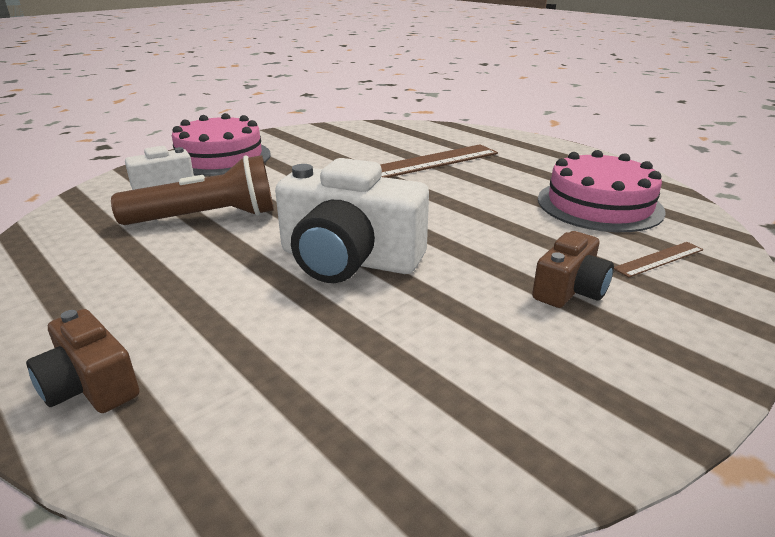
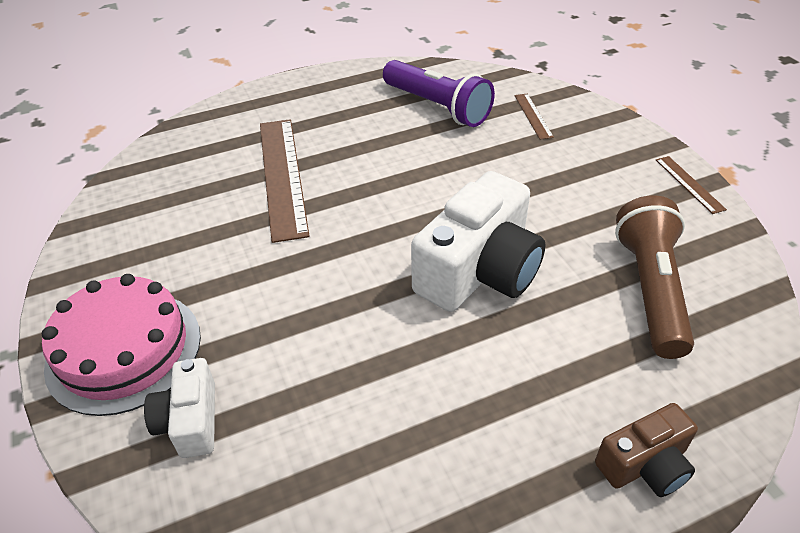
camera: 70 degrees left, 15 degrees up
(207, 218) = (335, 373): brown flashlight -> brown flashlight (650, 289)
(570, 289) = (562, 167): brown camera -> none
(599, 205) = (437, 107): pink cake -> purple flashlight
(649, 408) = (689, 184): none -> brown ruler

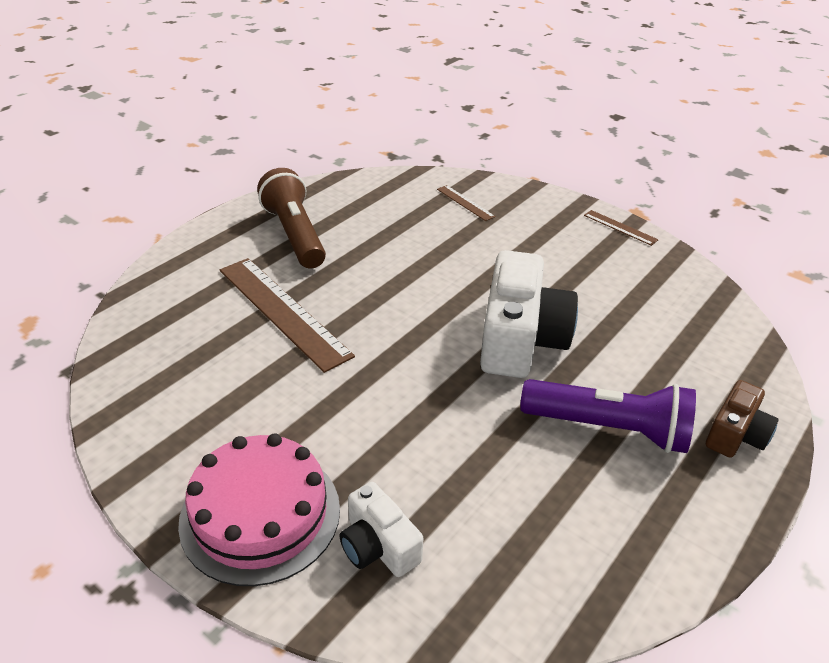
camera: 30 degrees left, 5 degrees down
(437, 107) = (378, 214): purple flashlight -> purple flashlight (609, 429)
(650, 289) = (651, 313): brown flashlight -> brown flashlight (295, 234)

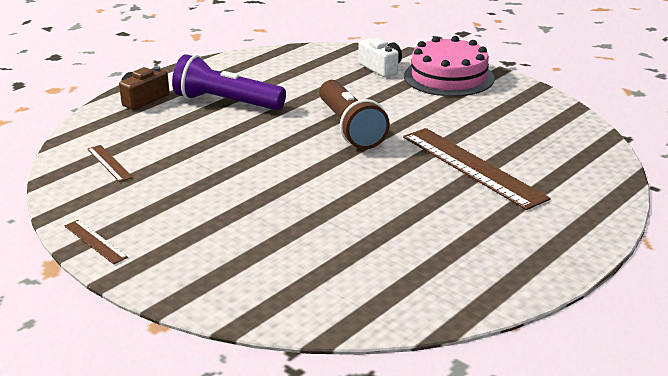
camera: 175 degrees left, 10 degrees down
(295, 234) = (486, 237): brown flashlight -> brown flashlight (349, 128)
(465, 203) = (273, 277): brown ruler -> brown ruler (109, 163)
(520, 339) = (265, 146): white camera -> none

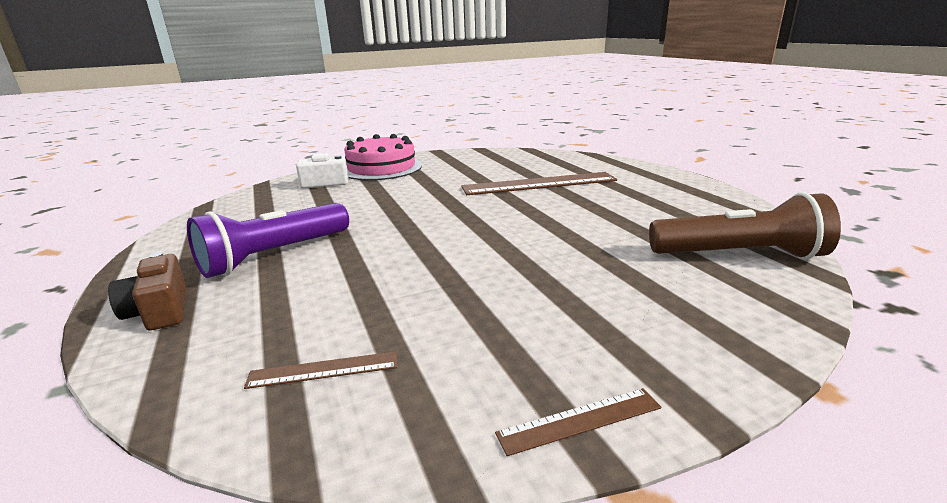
camera: 65 degrees left, 5 degrees down
(349, 128) = (423, 210): brown flashlight -> brown flashlight (740, 255)

